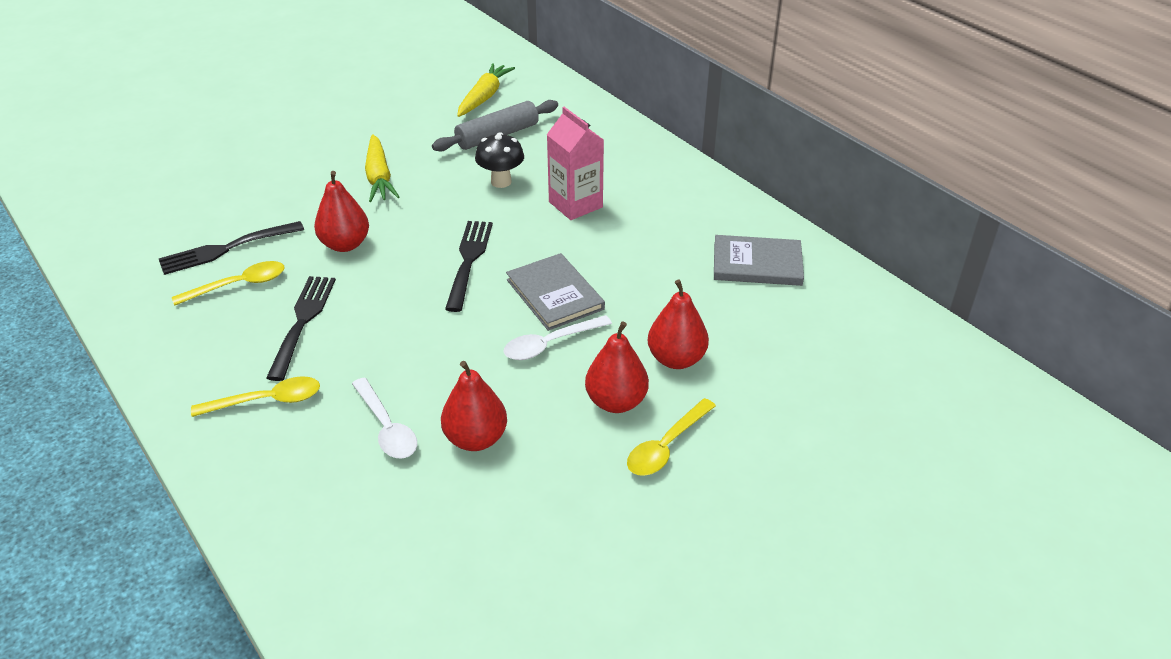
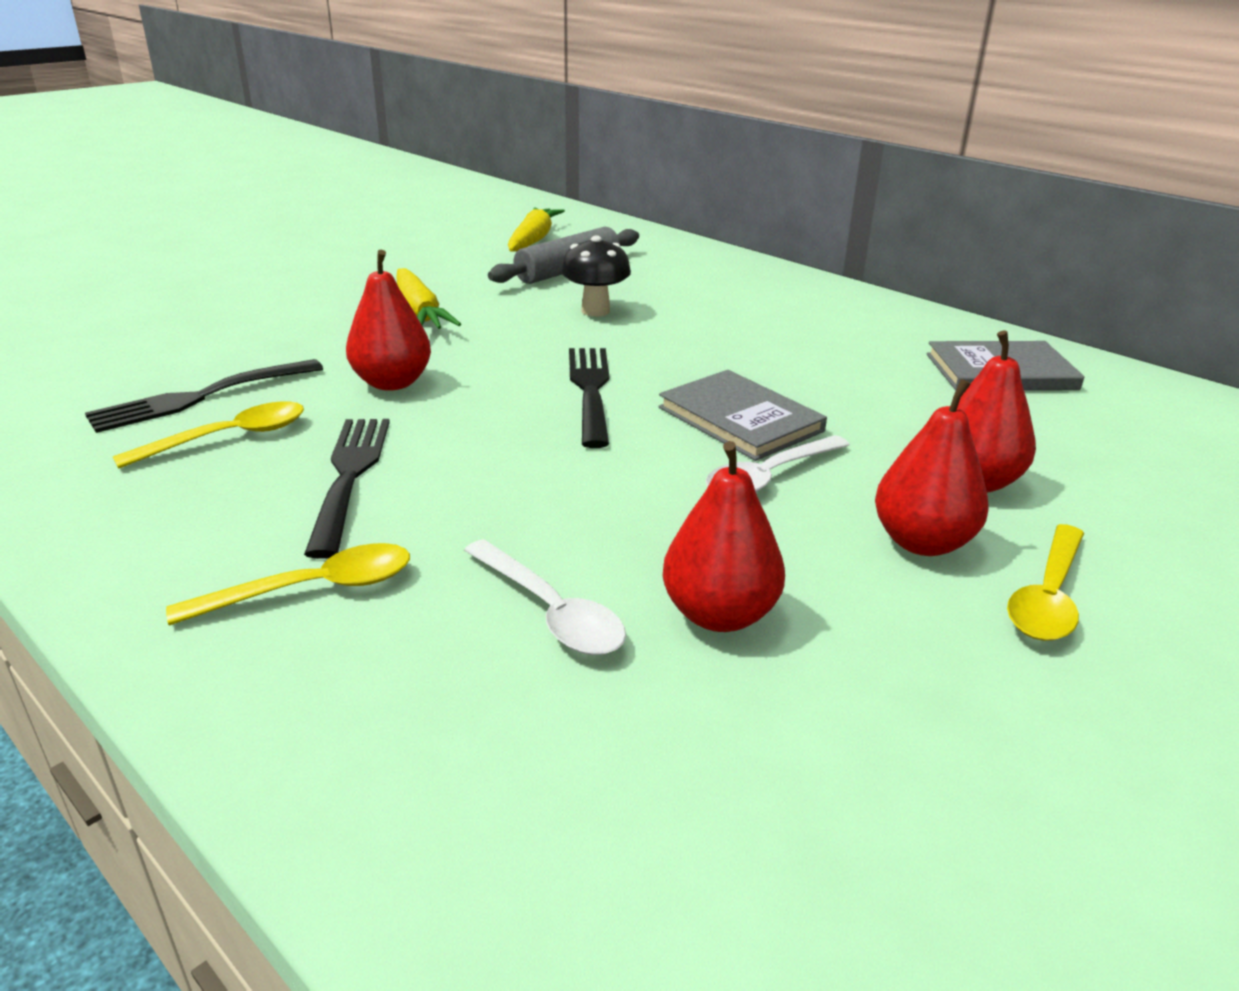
camera: 10 degrees left, 10 degrees down
(575, 204) = (711, 327): pink carton -> none

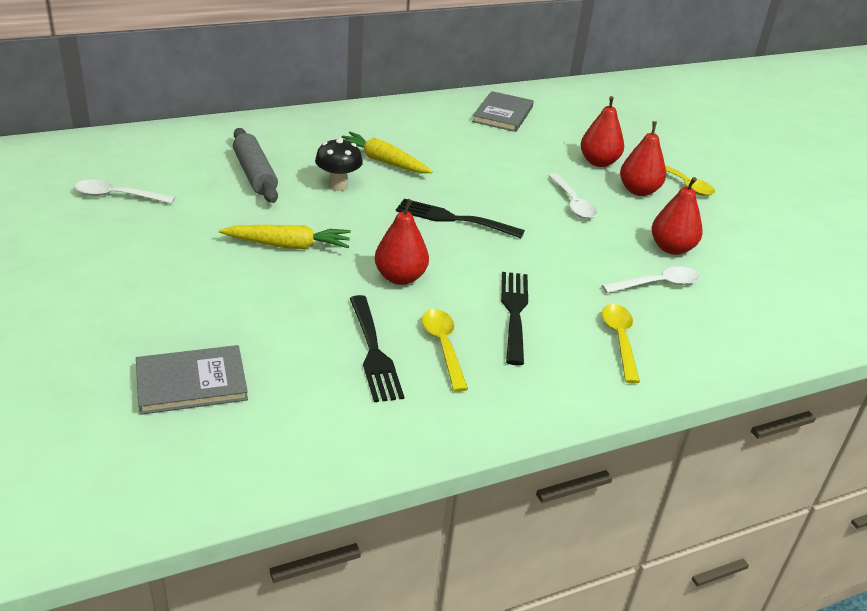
camera: 70 degrees left, 5 degrees up
(350, 476) = (514, 312): black fork -> black fork turned 75 degrees clockwise
(451, 234) = (117, 196): none -> white spoon
(533, 240) = (173, 169): yellow carrot -> yellow carrot (383, 161)
(740, 419) = (513, 191): grey book -> grey book (191, 383)

